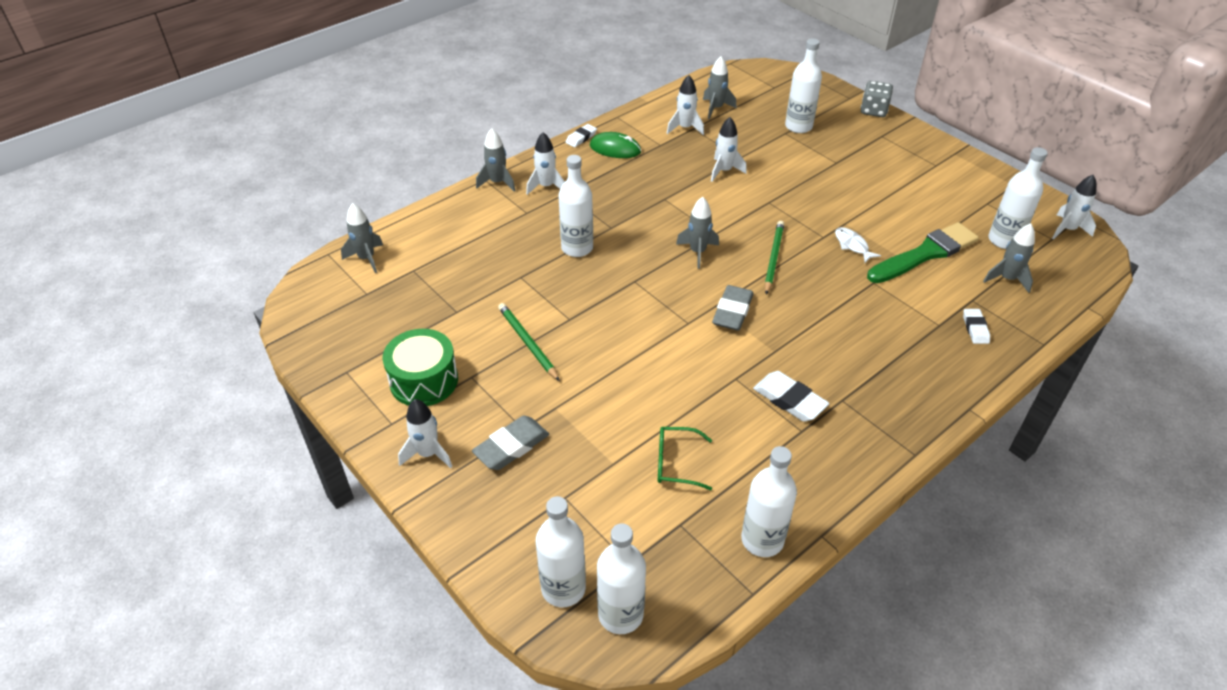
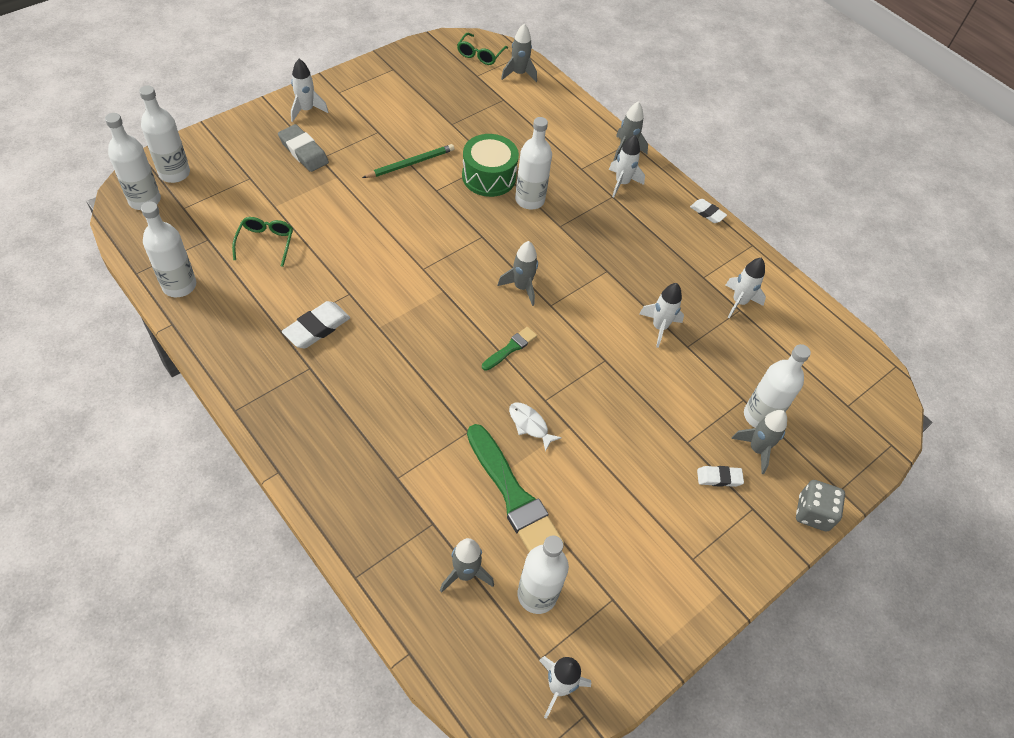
camera: 85 degrees right, 10 degrees up
(326, 292) = (480, 55): none -> green glasses
(424, 380) = (378, 107): green drum -> green drum (489, 177)
(615, 149) = (691, 238): green mouse -> none
(716, 108) = (785, 336): grey rocket -> grey rocket (757, 449)
(732, 312) = (434, 303): grey eraser -> none
(773, 258) = (510, 348): green pencil -> green brush
(852, 245) = (530, 425): white fish -> white fish turned 105 degrees counterclockwise
(975, 328) = (387, 512): white eraser -> white eraser (719, 478)

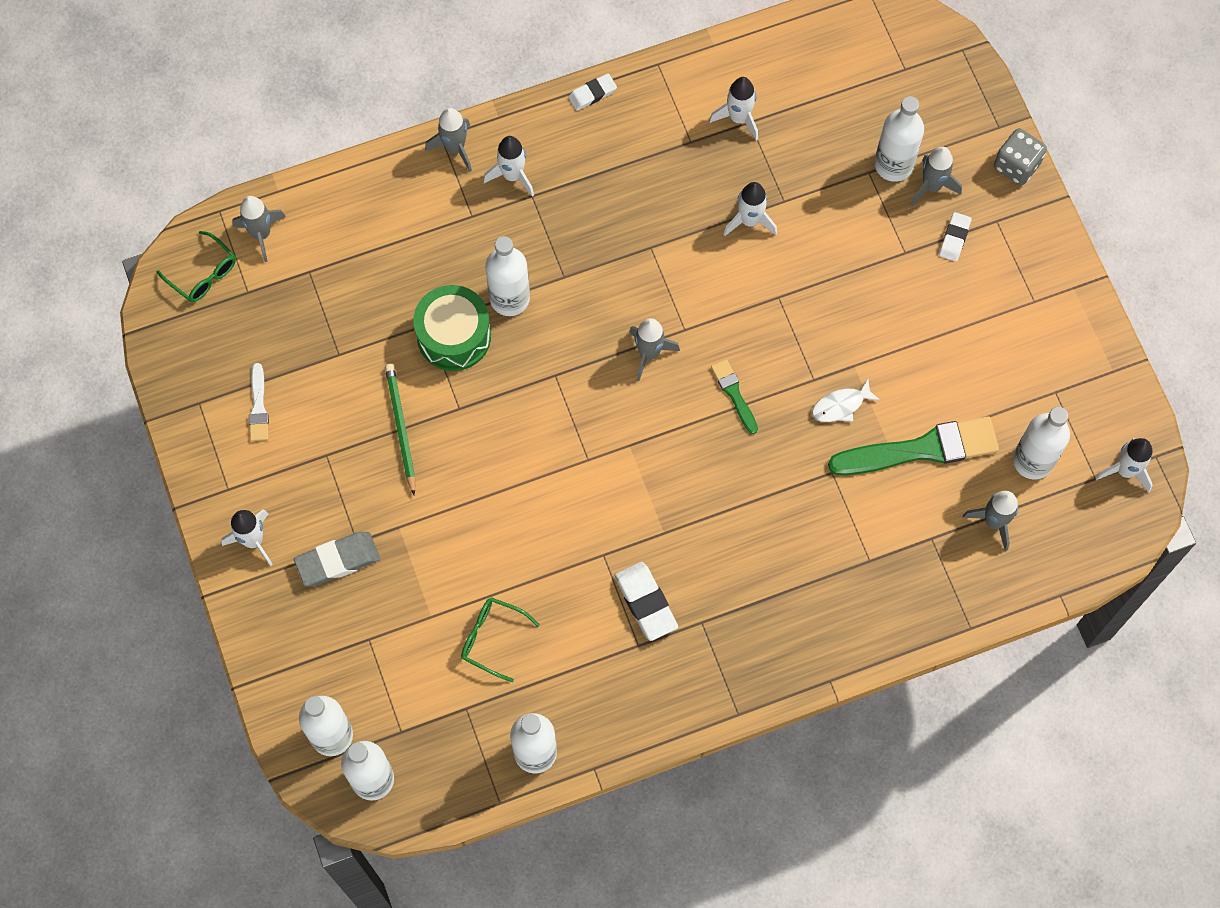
camera: 65 degrees left, 15 degrees up
(400, 95) = (258, 407): none -> white brush

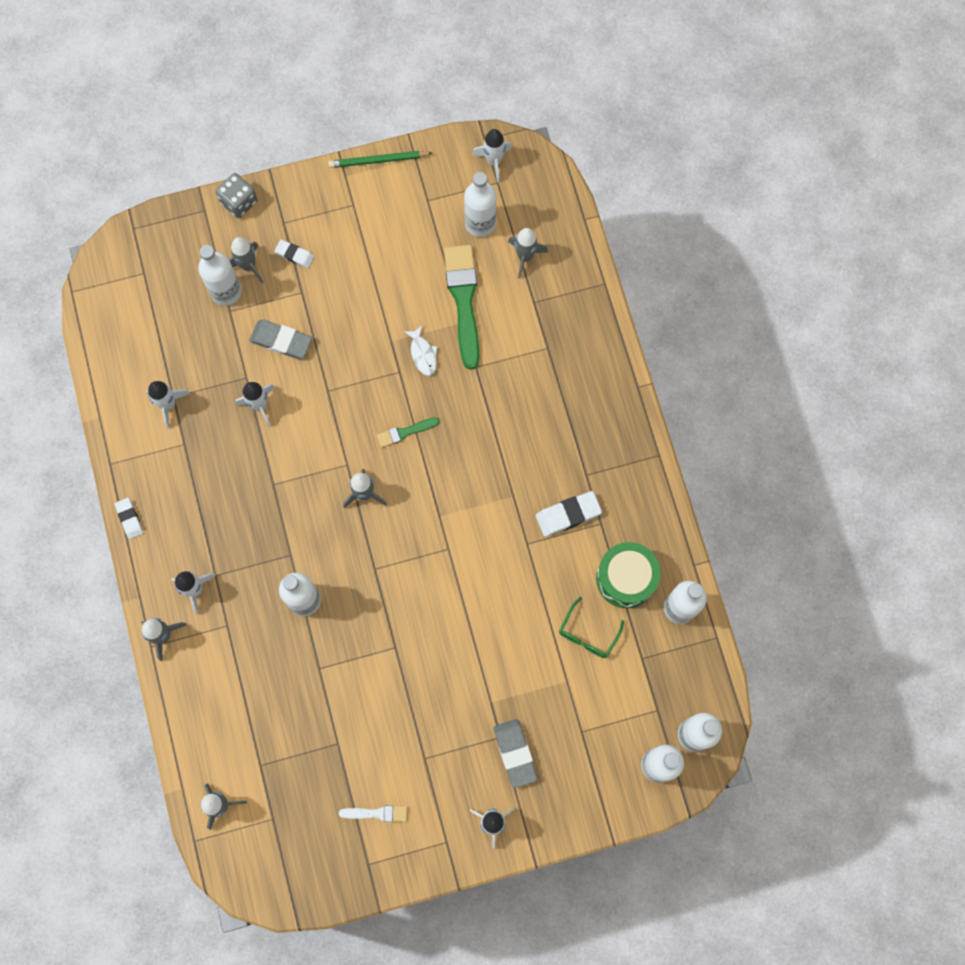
camera: 85 degrees left, 5 degrees up
(203, 274) = (252, 857): green glasses -> none
(400, 427) = (407, 696): green pencil -> green pencil (378, 160)
(454, 336) = (332, 647): green drum -> green drum (626, 578)
(837, 235) = (281, 341): none -> grey eraser

